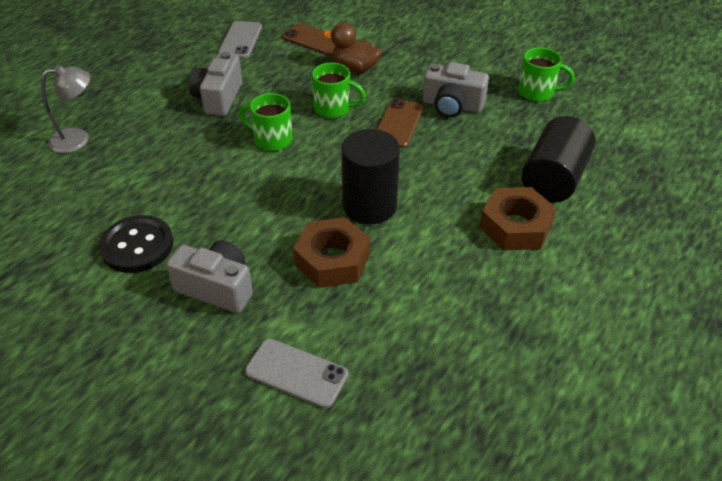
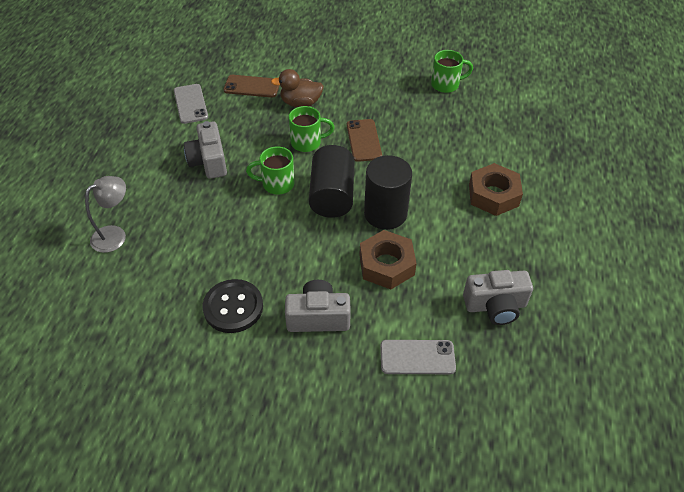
camera: 25 degrees left, 5 degrees up
(452, 106) = (393, 113): grey camera -> grey camera (495, 306)
(553, 178) = (496, 150): black cylinder -> black cylinder (332, 195)

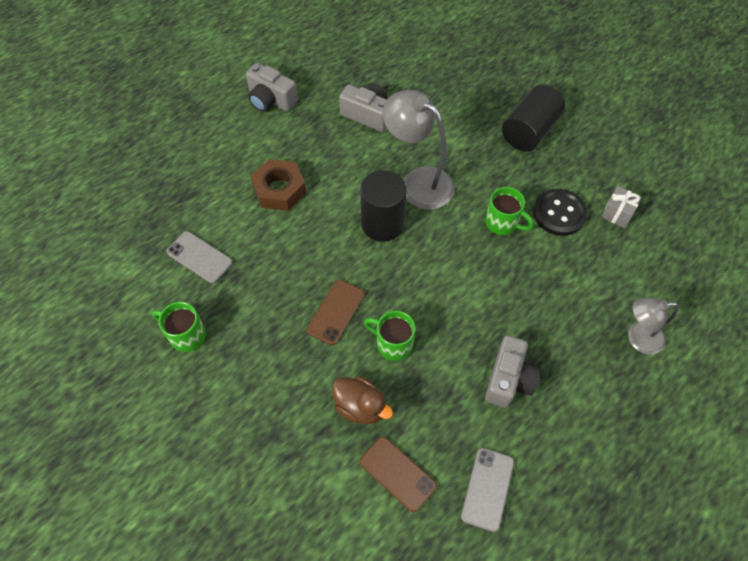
camera: 145 degrees left, 10 degrees up
(173, 339) = (617, 213): none -> grey gift
(277, 184) = (456, 309): green mug -> green mug (502, 223)
(318, 317) = (498, 173): grey camera -> grey camera (271, 100)
(332, 195) = (414, 267): black cylinder -> black cylinder (529, 131)
(386, 265) = (418, 182): brown nut -> grey lamp
(417, 357) = (449, 114): grey phone -> grey phone (199, 257)

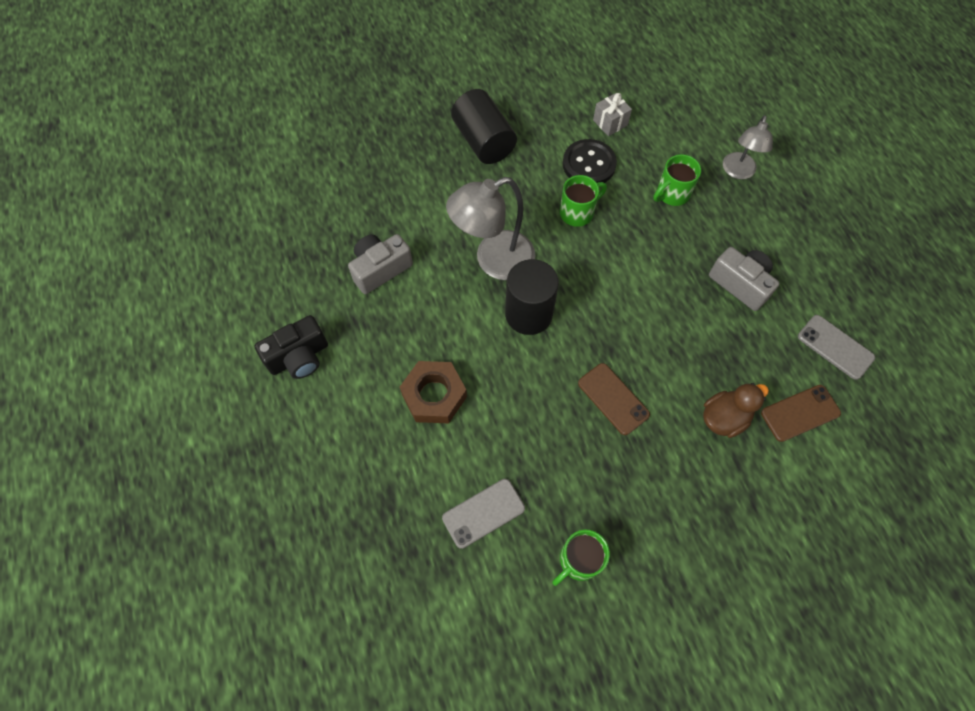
camera: 65 degrees left, 5 degrees up
(271, 100) = (299, 357): grey camera -> black camera
(393, 343) = (669, 362): green mug -> green mug (672, 194)

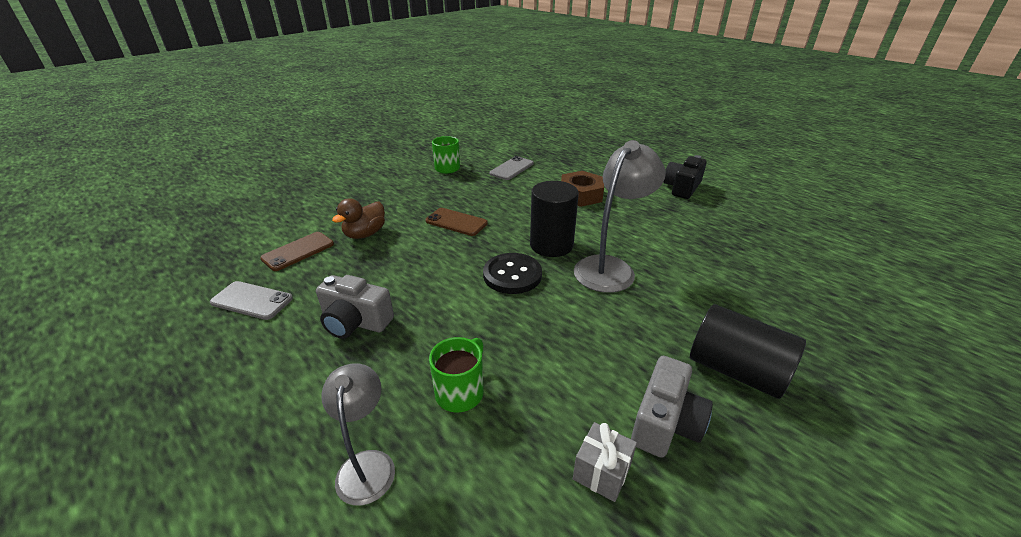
camera: 155 degrees right, 30 degrees down
(380, 269) = (691, 236): grey camera -> grey camera (665, 423)
(577, 212) = (563, 331): green mug -> none
(589, 164) = (588, 391): black button -> black button (512, 275)

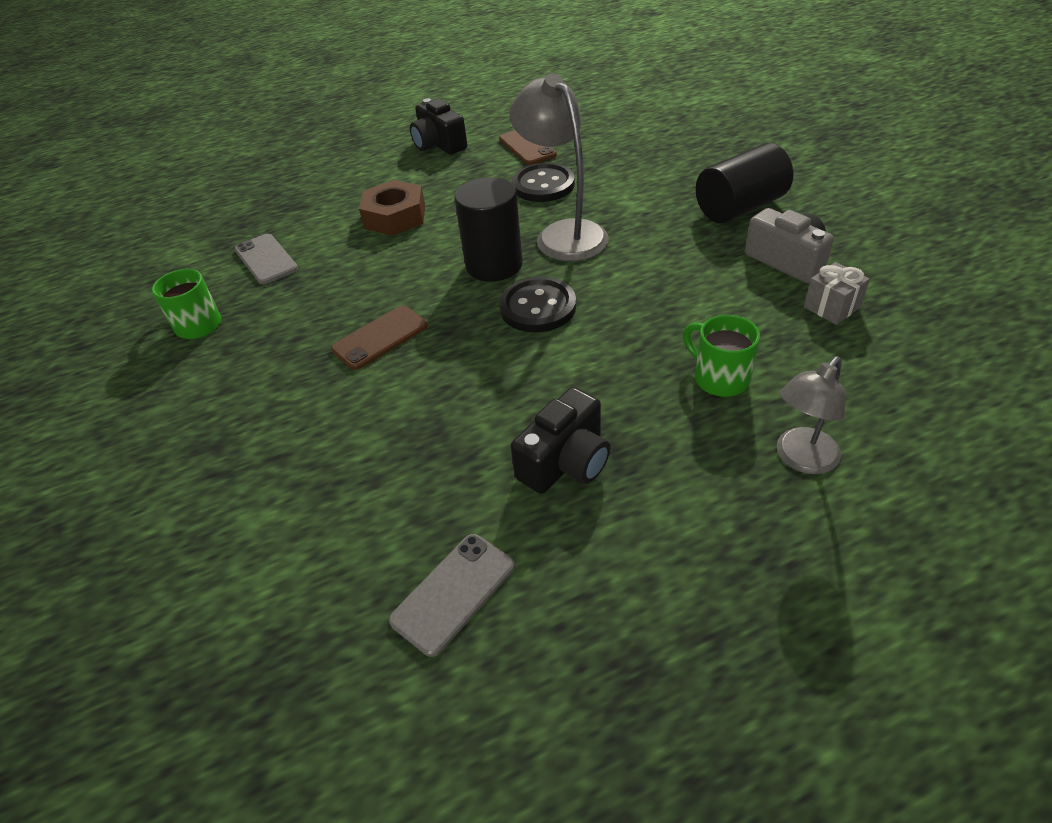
camera: 65 degrees left, 10 degrees up
(298, 251) = (337, 534): brown phone -> brown phone (527, 147)
(355, 322) = (565, 462): grey camera -> black camera
(365, 234) = (341, 443): brown duck -> none
(367, 464) = (800, 459): grey lamp -> grey lamp turned 60 degrees counterclockwise
(669, 243) = (543, 185): none -> black button

